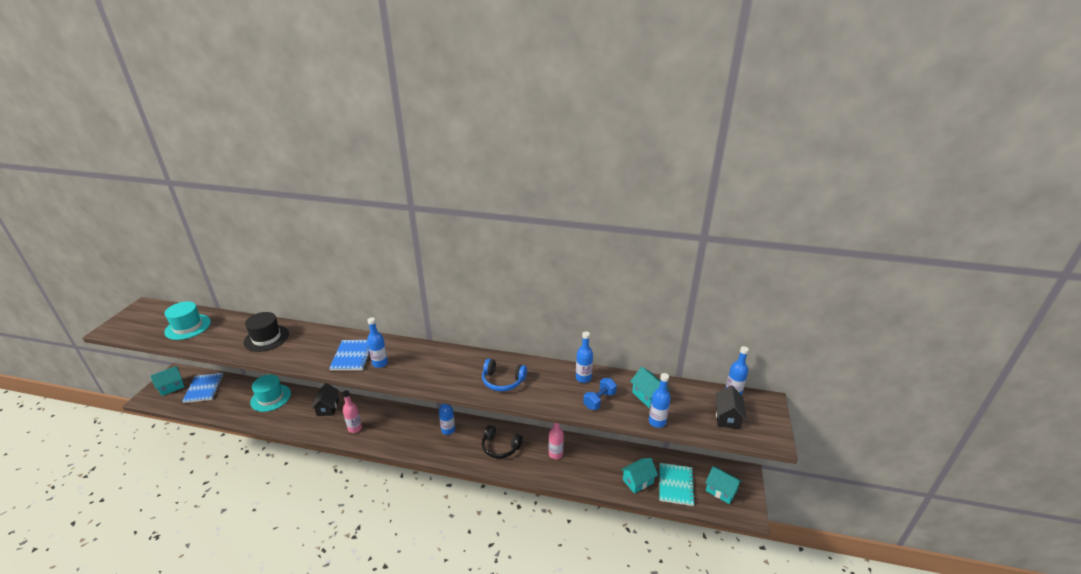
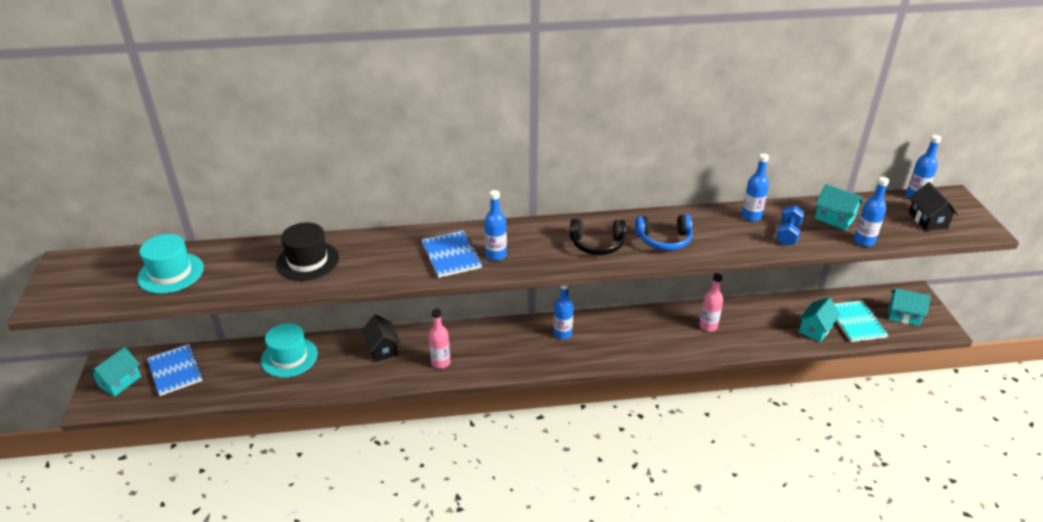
camera: 20 degrees left, 5 degrees up
(500, 447) = (639, 335): black headphones -> black headphones (597, 244)

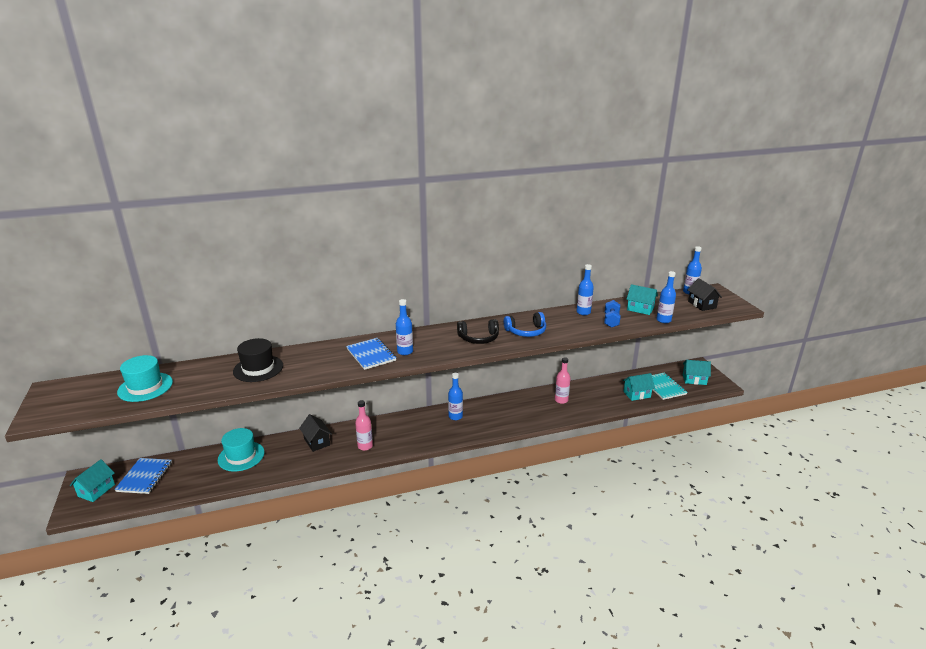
camera: 10 degrees left, 10 degrees down
(175, 371) = (145, 477): blue notebook -> blue notebook turned 45 degrees clockwise
(815, 329) = (637, 394): turquoise house -> turquoise house turned 45 degrees clockwise

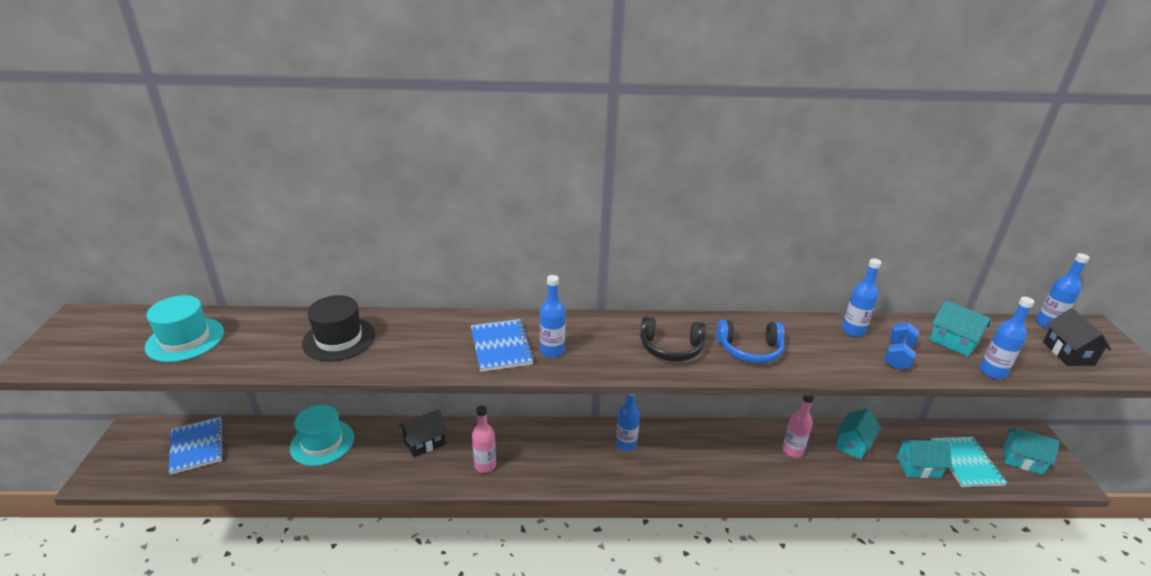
camera: 15 degrees right, 5 degrees up
(96, 490) = (135, 453): turquoise house -> turquoise house (853, 444)
(145, 477) = (197, 446): blue notebook -> blue notebook turned 45 degrees counterclockwise
(317, 442) = (425, 442): black house -> black house turned 75 degrees clockwise

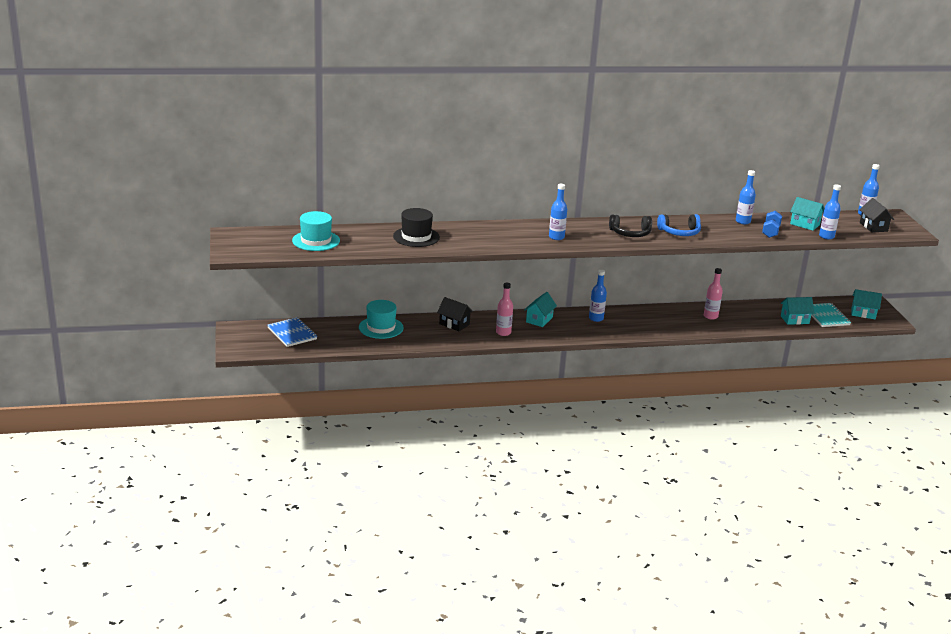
camera: 10 degrees left, 5 degrees down
(425, 442) = (454, 324): black house -> black house turned 75 degrees clockwise
(501, 347) = (523, 236): blue notebook -> none
(853, 444) = (751, 311): turquoise house -> turquoise house (539, 320)

